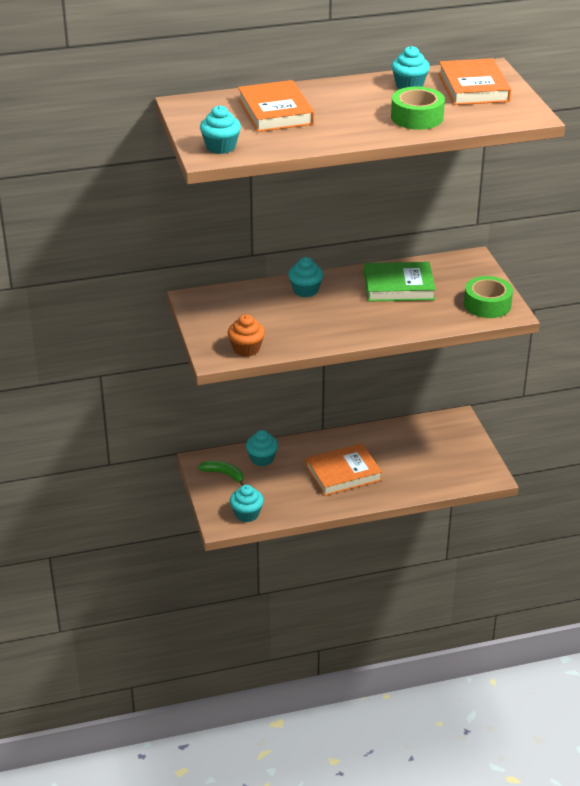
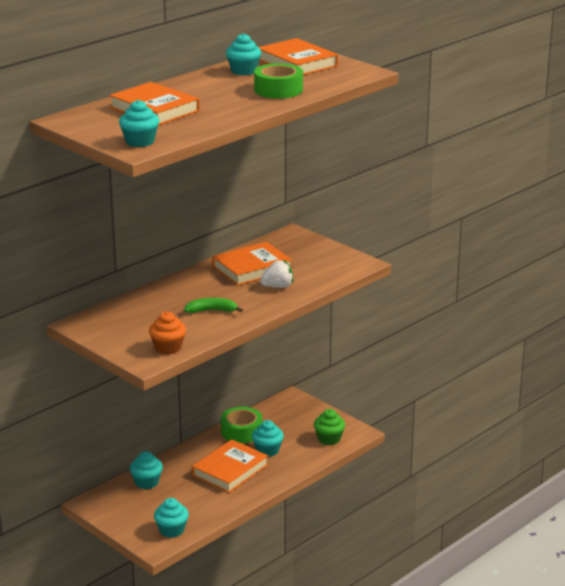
camera: 30 degrees left, 10 degrees down
(224, 474) = (122, 506): green banana -> green banana (211, 310)
(305, 290) = (174, 292): turquoise cupcake -> turquoise cupcake (267, 450)
(398, 286) = (252, 268): green book -> orange book
(404, 314) = (278, 287): none -> white strawberry
(459, 474) = (329, 439): none -> green cupcake
(487, 304) = (338, 262): green tape -> green tape (241, 431)

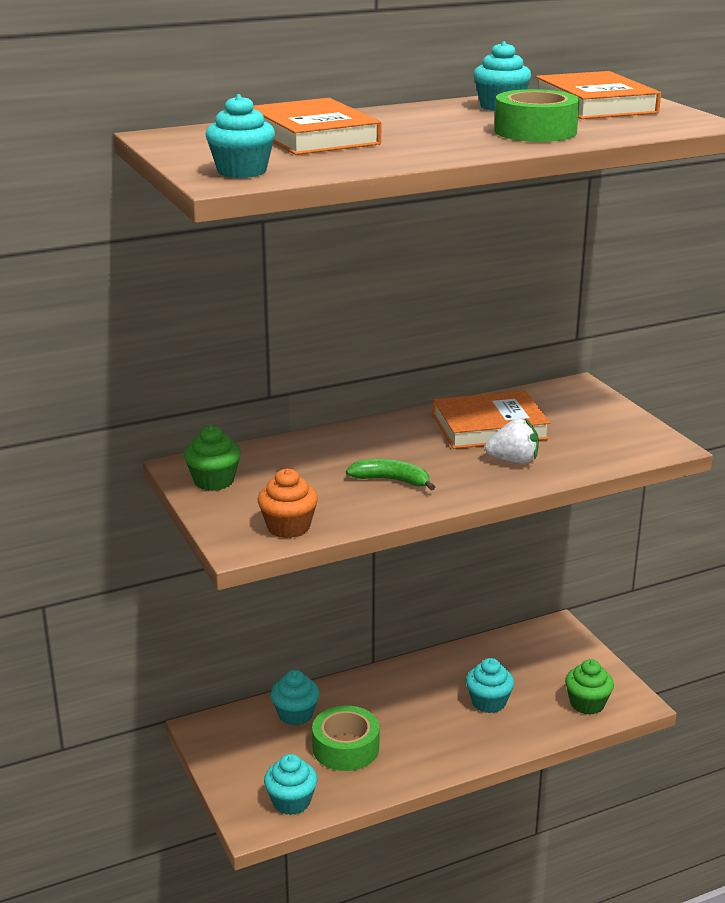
camera: 20 degrees right, 0 degrees up
(102, 329) = (214, 481): none -> green cupcake
(230, 470) = (421, 722): orange book -> none
(241, 431) = (464, 664): green tape -> green tape (345, 748)

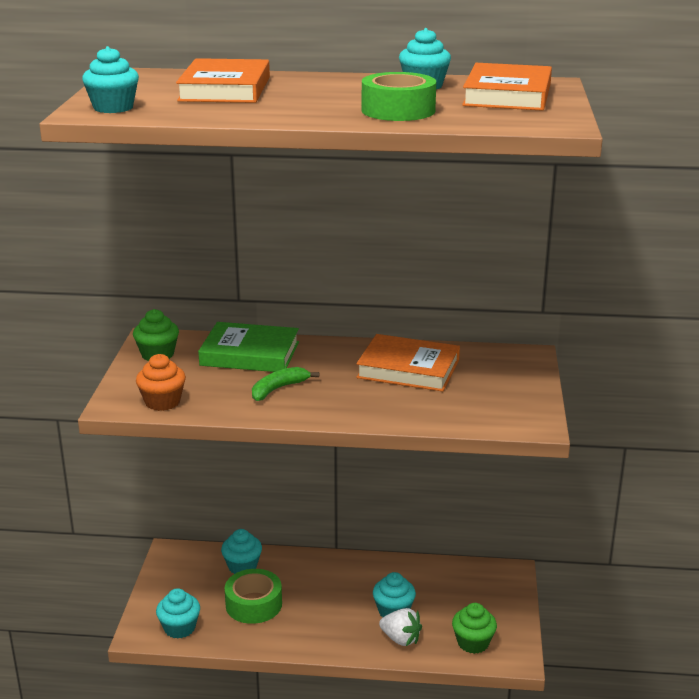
camera: 30 degrees right, 0 degrees up
(313, 454) = (250, 354): none -> green book
(391, 480) = (278, 389): green banana -> green banana turned 90 degrees counterclockwise
(513, 460) = (391, 400): white strawberry -> white strawberry (400, 639)

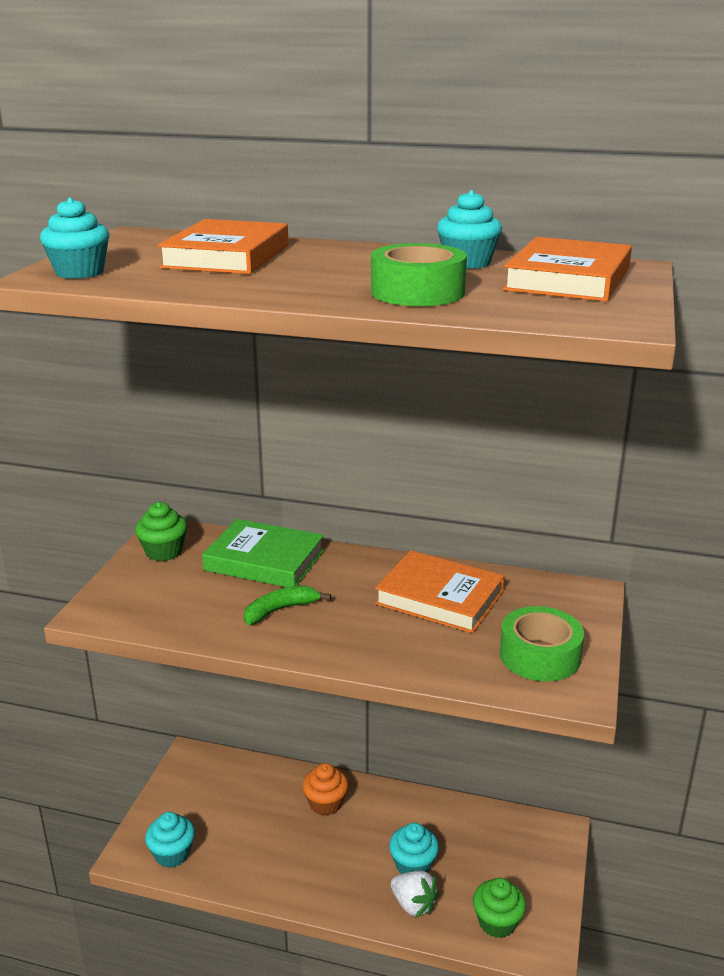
camera: 10 degrees right, 0 degrees up
(162, 402) = (144, 614): orange cupcake -> orange cupcake (325, 803)
(242, 566) = (260, 783): turquoise cupcake -> none
(253, 604) = (260, 834): green tape -> green tape (539, 655)

